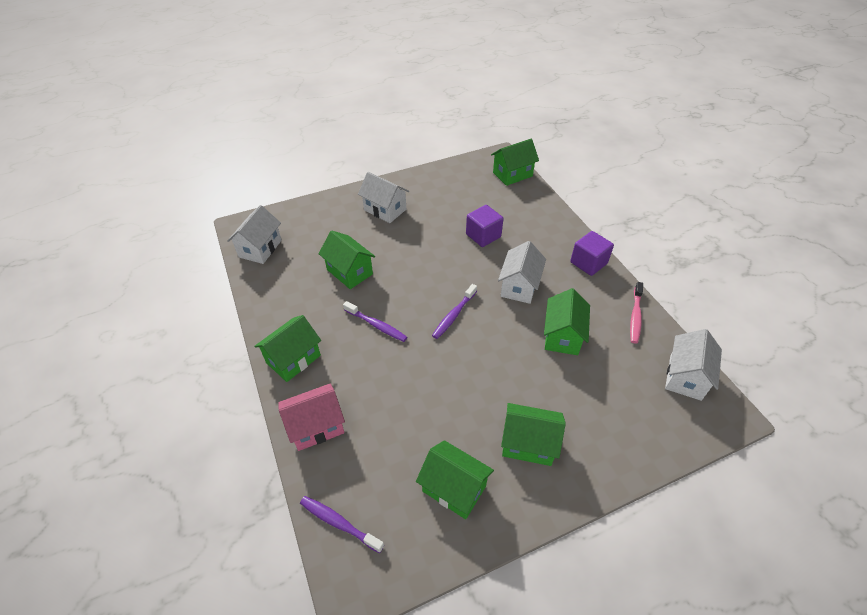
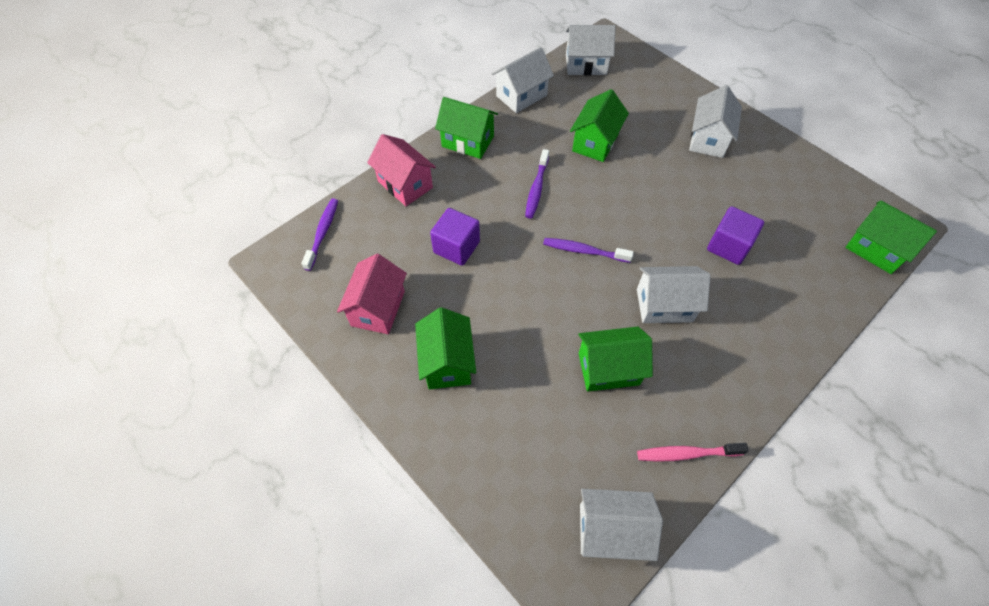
camera: 70 degrees right, 10 degrees up
(265, 302) = (521, 96): none -> white house
(454, 488) = (378, 308): green house -> pink house
(588, 263) = (754, 379): purple cube -> purple cube (456, 247)

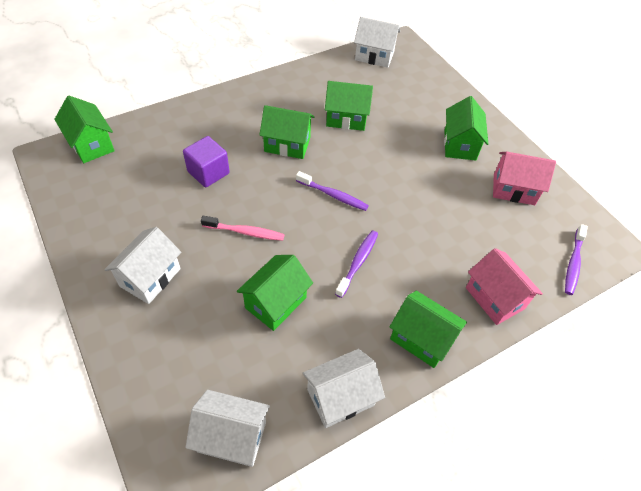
camera: 170 degrees left, 5 degrees down
(378, 308) = (514, 189): pink house -> pink house turned 75 degrees clockwise
(456, 247) = (445, 223): purple cube -> none
(664, 305) = (287, 144): white house -> green house
(686, 453) = (317, 73): pink toothbrush -> pink toothbrush (245, 232)

